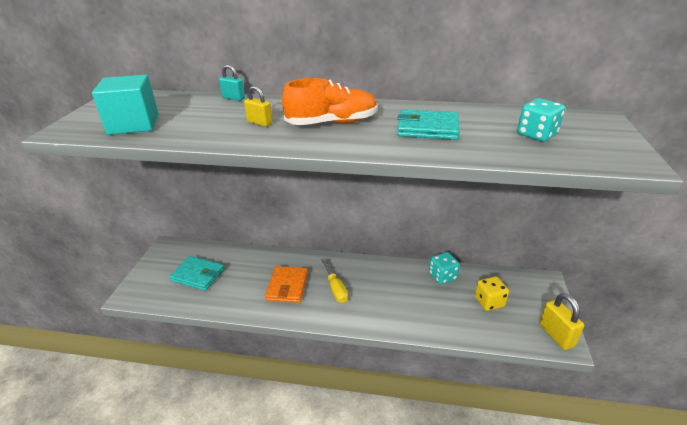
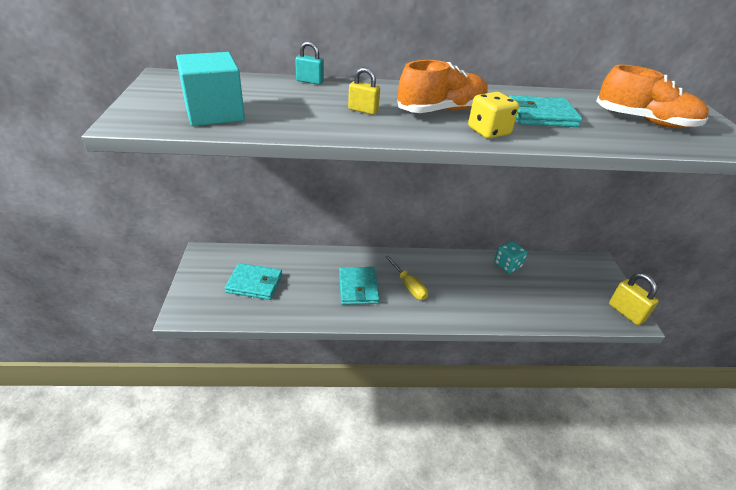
camera: 15 degrees left, 5 degrees up
(287, 286) = (358, 288): orange wallet -> turquoise wallet
(489, 302) = (558, 286): yellow dice -> yellow dice (488, 131)
(536, 135) = (645, 121): turquoise dice -> orange shoe

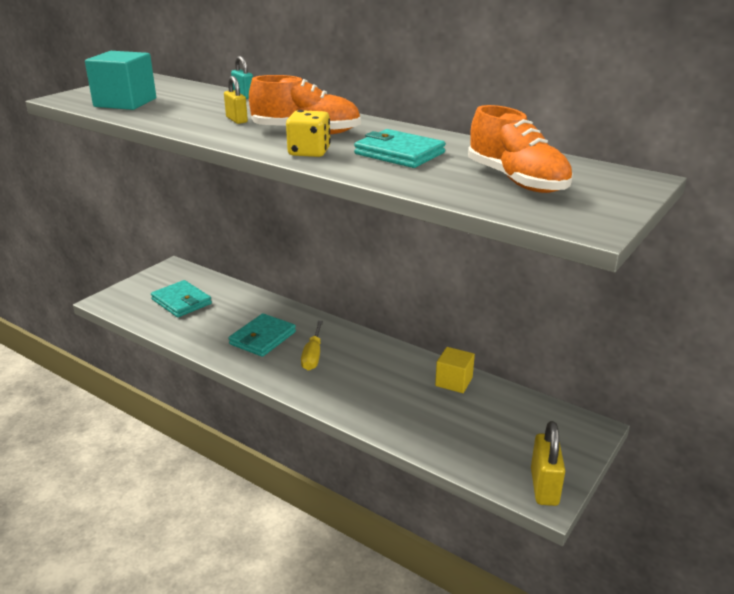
camera: 40 degrees right, 10 degrees down
(507, 265) = (454, 382): turquoise dice -> yellow cube

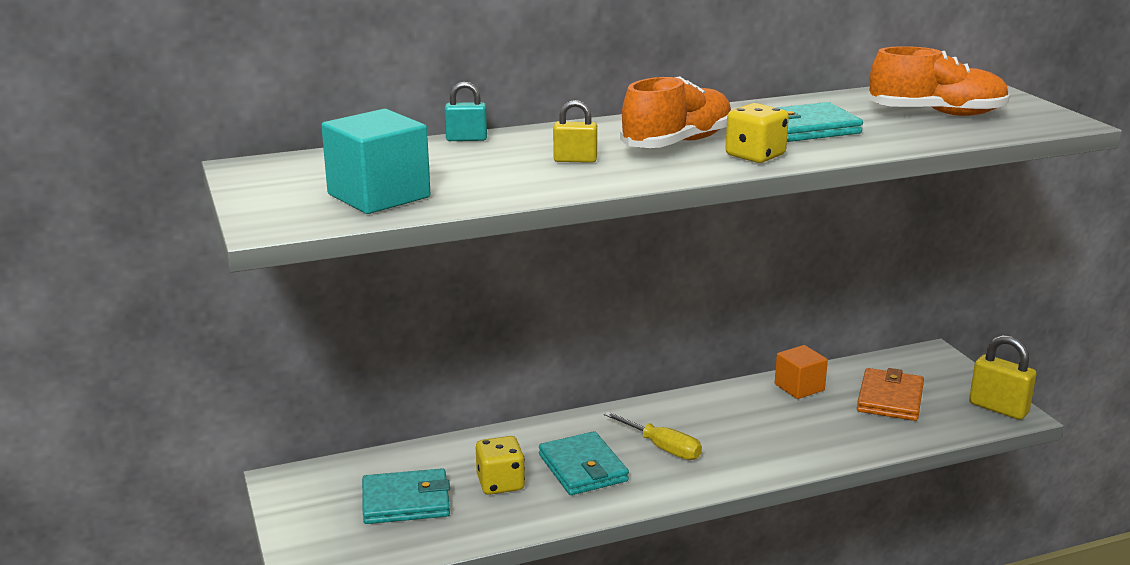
camera: 55 degrees left, 5 degrees down
(222, 320) = (500, 483): none -> yellow dice
(454, 382) = (799, 387): yellow cube -> orange cube
(488, 426) = (890, 399): none -> orange wallet

